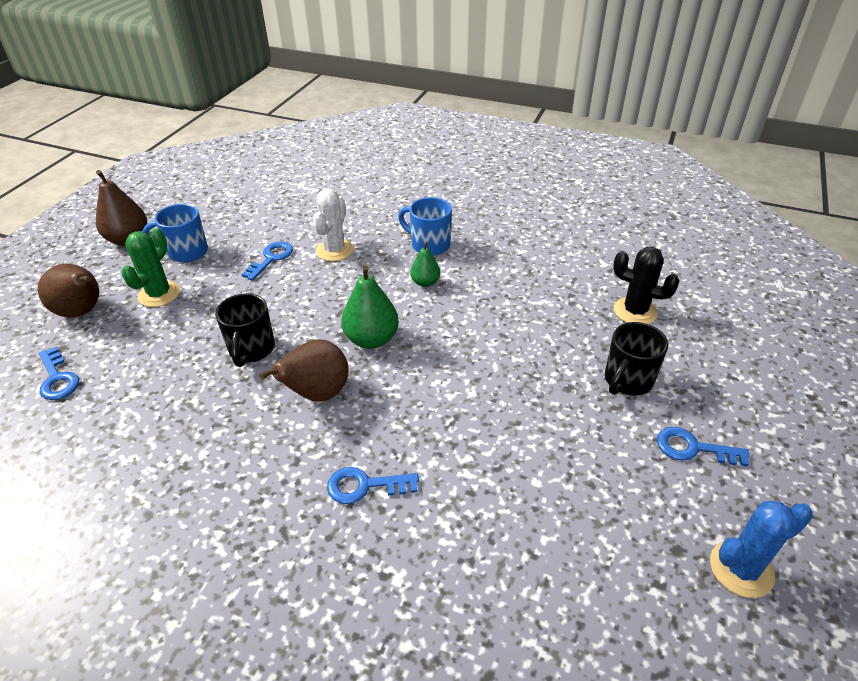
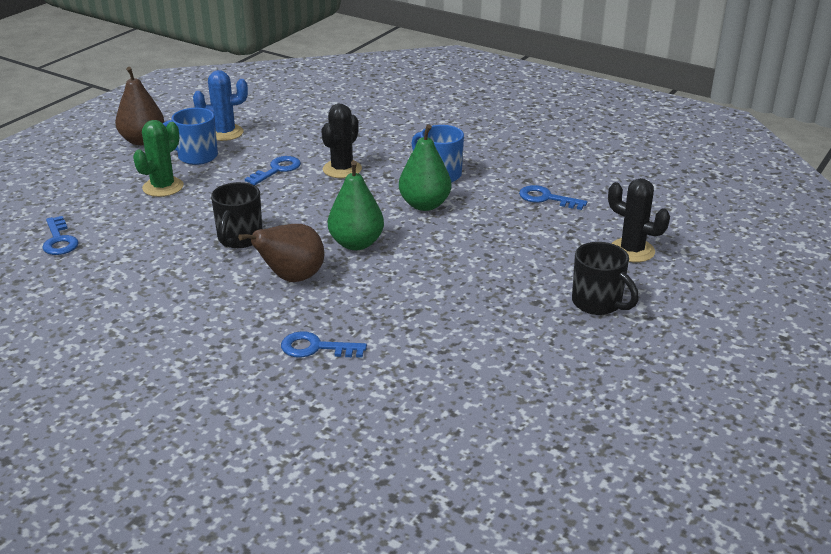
camera: 10 degrees right, 10 degrees down
(82, 311) = (90, 193): brown pear -> none
(334, 250) = (342, 169): white cactus -> black cactus
(425, 282) = (424, 205): green pear -> green pear, size x1.71
(627, 381) = (598, 303): black mug -> black mug turned 90 degrees counterclockwise
(693, 448) = (640, 360): blue key -> blue key (546, 198)
(741, 569) = (643, 447): blue cactus -> blue cactus (225, 133)

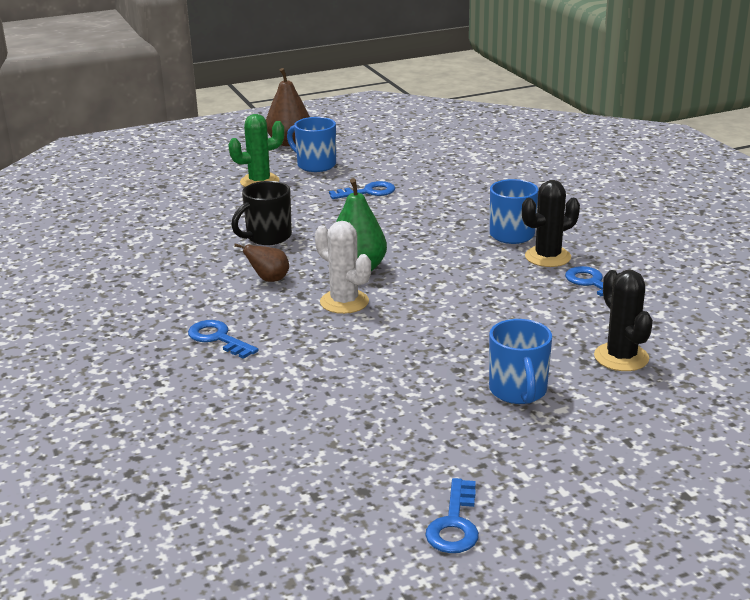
camera: 35 degrees right, 5 degrees down
(59, 240) = (137, 200): blue key -> blue key (454, 524)
(225, 133) = (362, 152): blue cactus -> none
(292, 278) = (269, 279): brown pear -> brown pear, size x0.58
(342, 169) = (425, 206): black cactus -> black cactus (547, 257)
(381, 276) = (344, 302): none -> white cactus
(424, 205) = (462, 255): green pear -> none
(598, 303) = (518, 391): black mug -> blue mug

